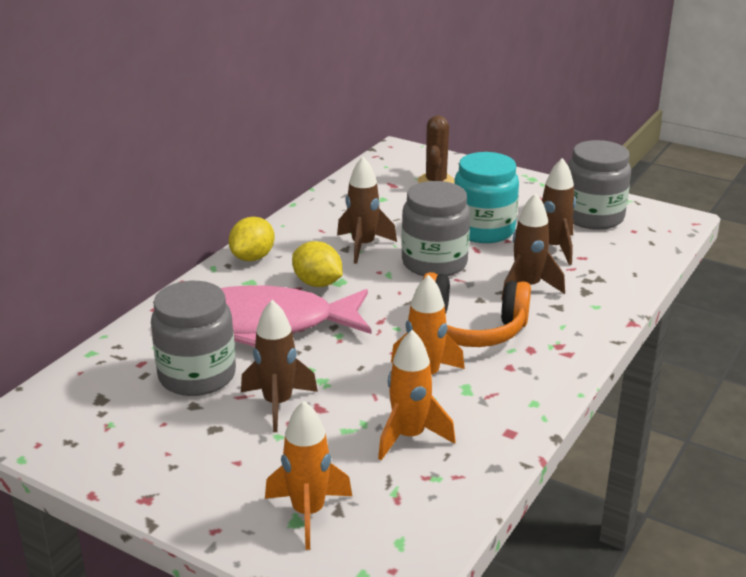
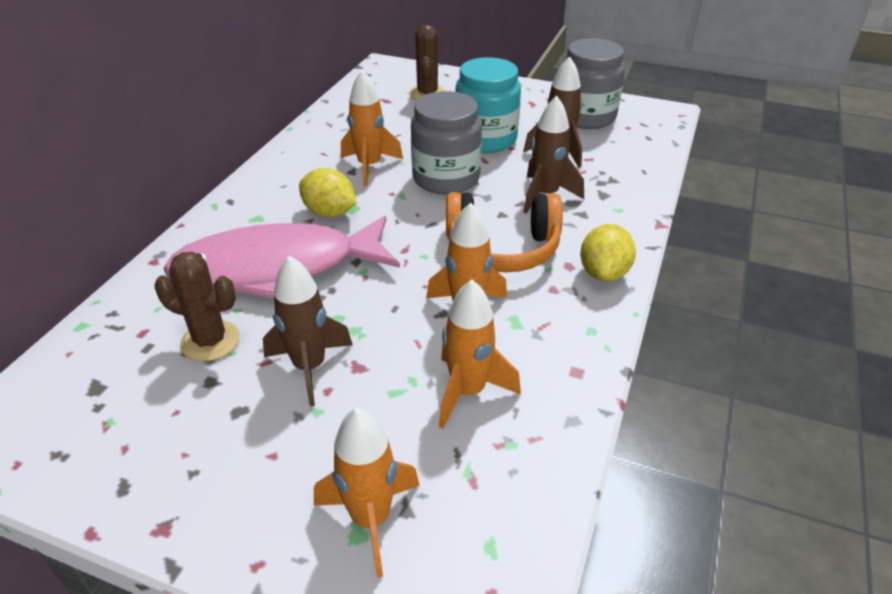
camera: 10 degrees left, 10 degrees up
(197, 376) = (210, 341): grey jar -> brown cactus
(253, 257) = (256, 190): yellow lemon -> yellow lemon (604, 273)
(363, 246) = (369, 167): brown rocket -> orange rocket

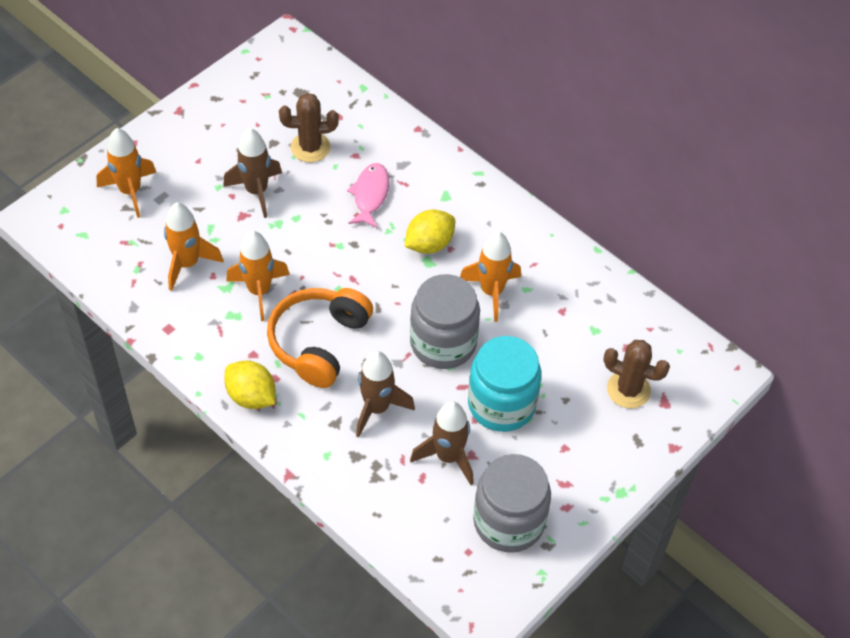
camera: 110 degrees right, 15 degrees up
(210, 341) = (310, 147): brown cactus -> brown cactus turned 45 degrees clockwise
(276, 269) = (370, 195): pink fish -> pink fish, size x0.45

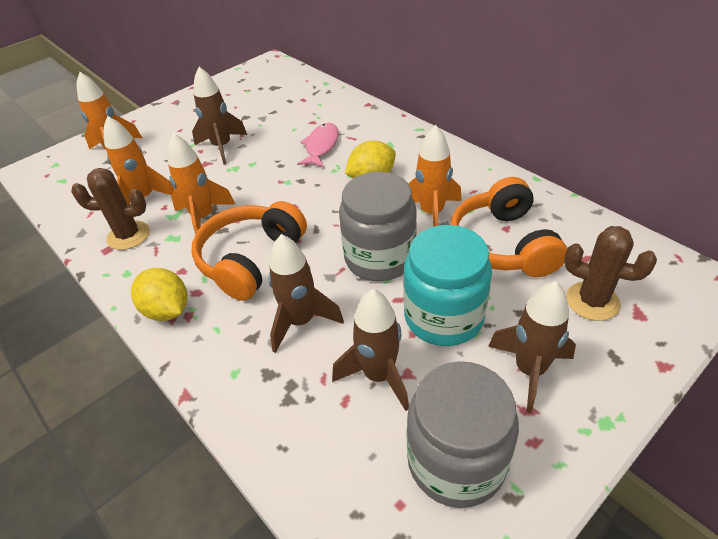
camera: 10 degrees right, 10 degrees down
(310, 147) = (275, 118): brown cactus -> brown cactus (128, 235)
(558, 329) = (503, 244): none -> orange headphones
(569, 452) = (529, 370): none -> brown rocket

